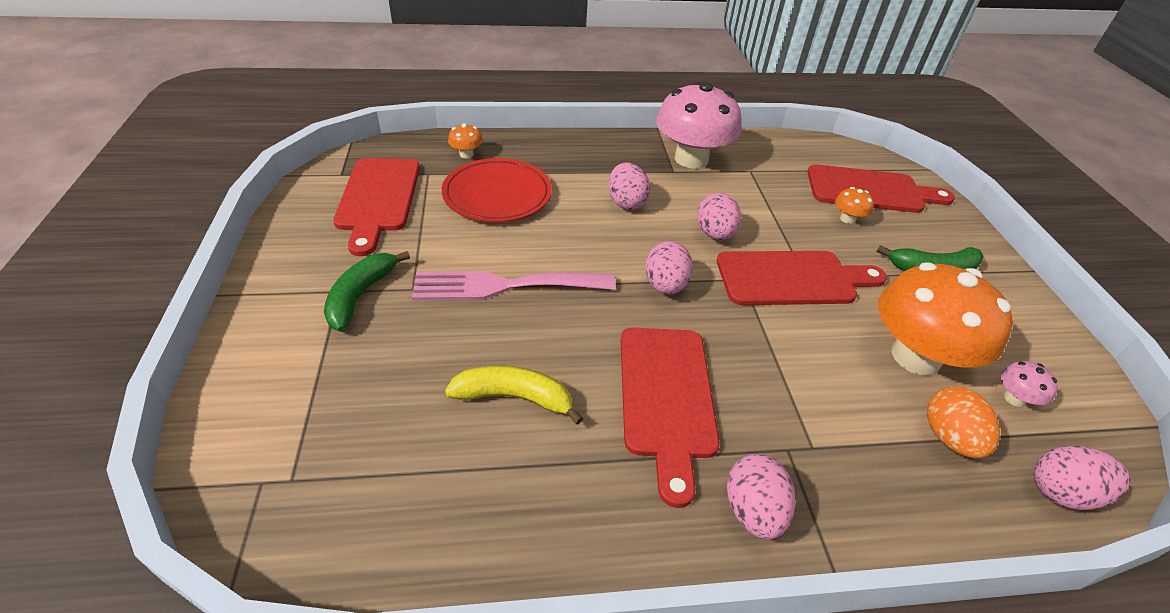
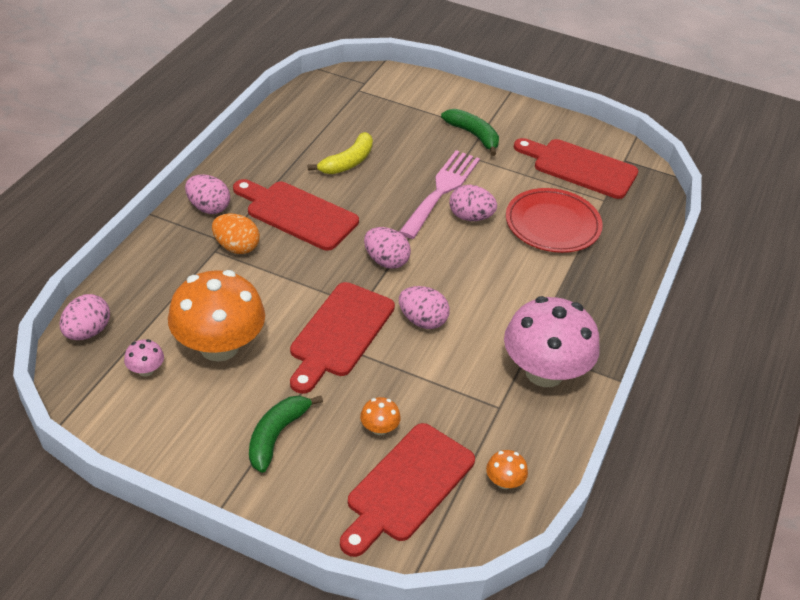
camera: 120 degrees right, 0 degrees up
(466, 154) = (625, 229): orange mushroom -> orange mushroom (504, 482)
(626, 202) = (498, 290): pink egg -> pink egg (470, 217)
(949, 438) = (160, 312): orange egg -> orange egg (236, 247)

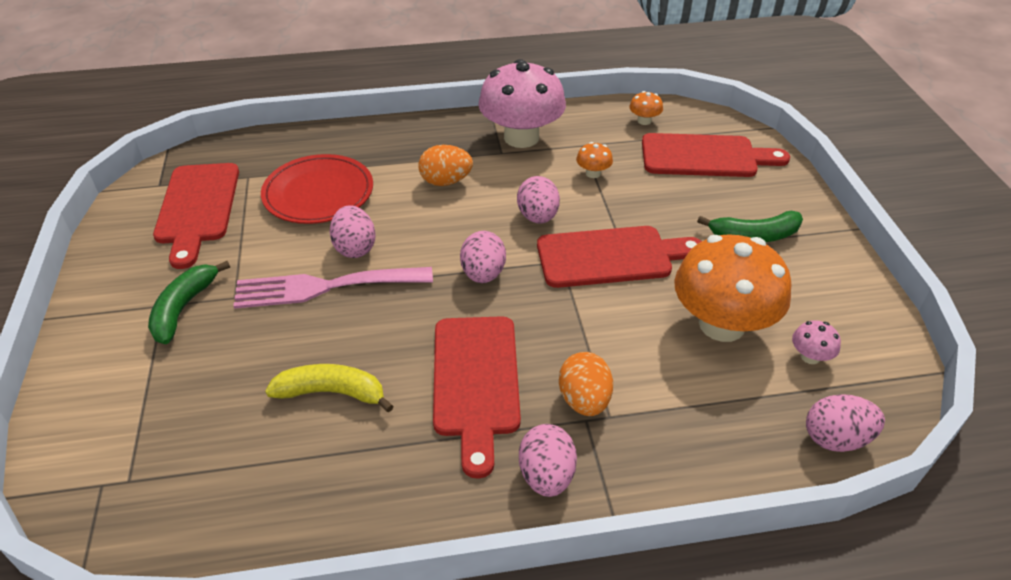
camera: 120 degrees left, 0 degrees up
(379, 428) = (676, 189): orange mushroom -> orange mushroom (593, 173)
(513, 294) = (446, 181): none -> orange egg

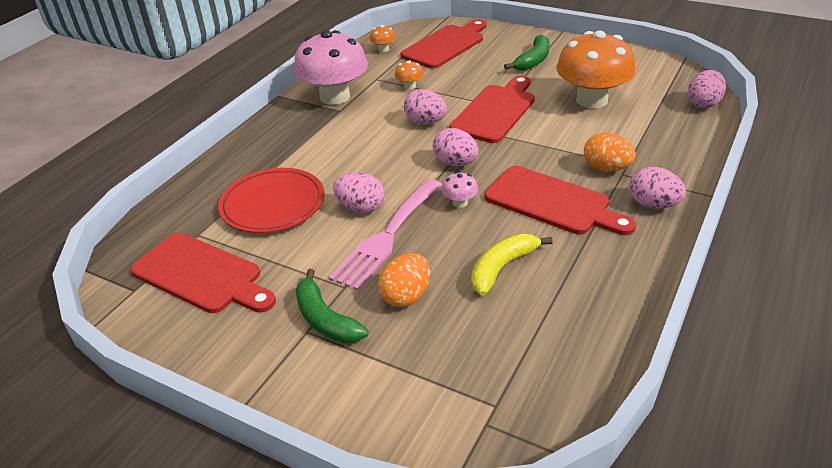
camera: 50 degrees left, 5 degrees down
(446, 181) = (339, 143): orange egg -> orange egg (406, 296)
(810, 356) = (641, 85): pink mushroom -> pink mushroom (460, 203)

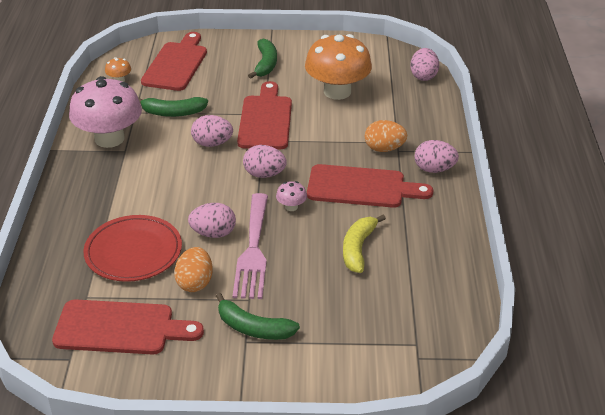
camera: 30 degrees left, 0 degrees up
(406, 296) = (302, 291): orange egg -> orange egg (195, 283)
(410, 86) = (173, 113): orange mushroom -> green banana

